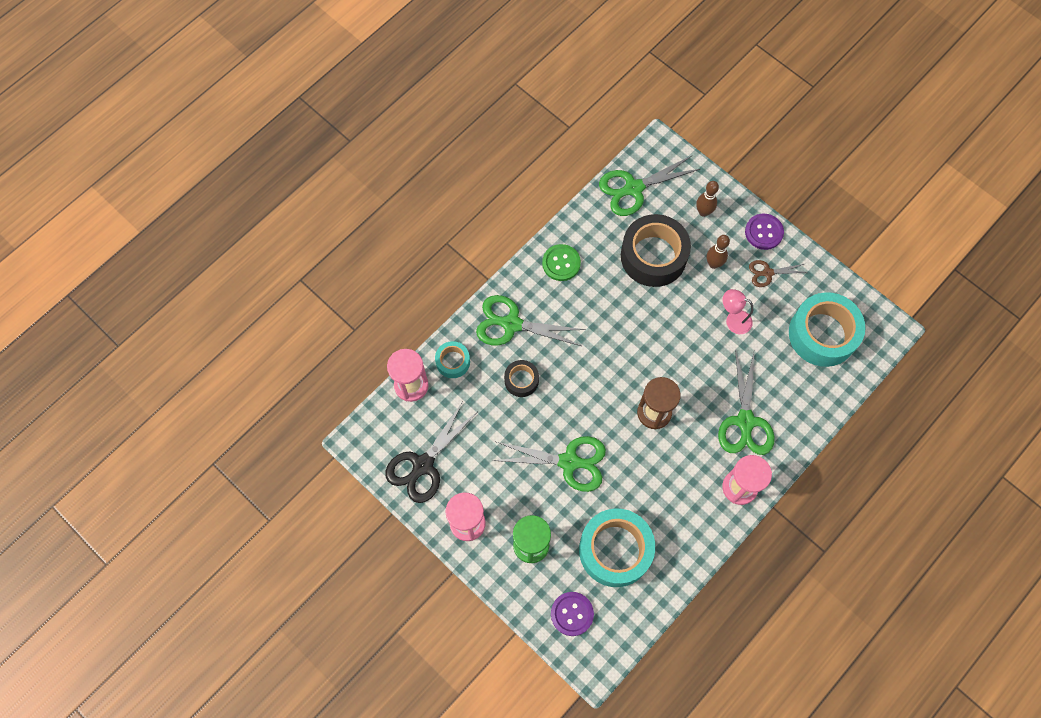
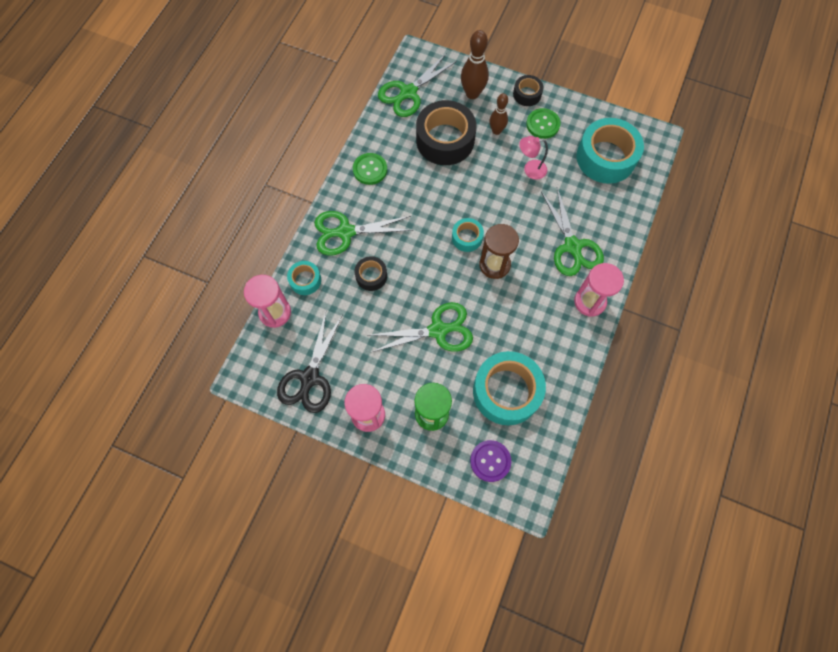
camera: 20 degrees left, 0 degrees up
(636, 373) = (467, 237): none -> turquoise tape
(703, 212) = (472, 93): brown bowling pin -> brown bowling pin, size x1.53
(763, 232) = (527, 94): purple button -> black tape
(767, 273) = (543, 124): brown scissors -> green button

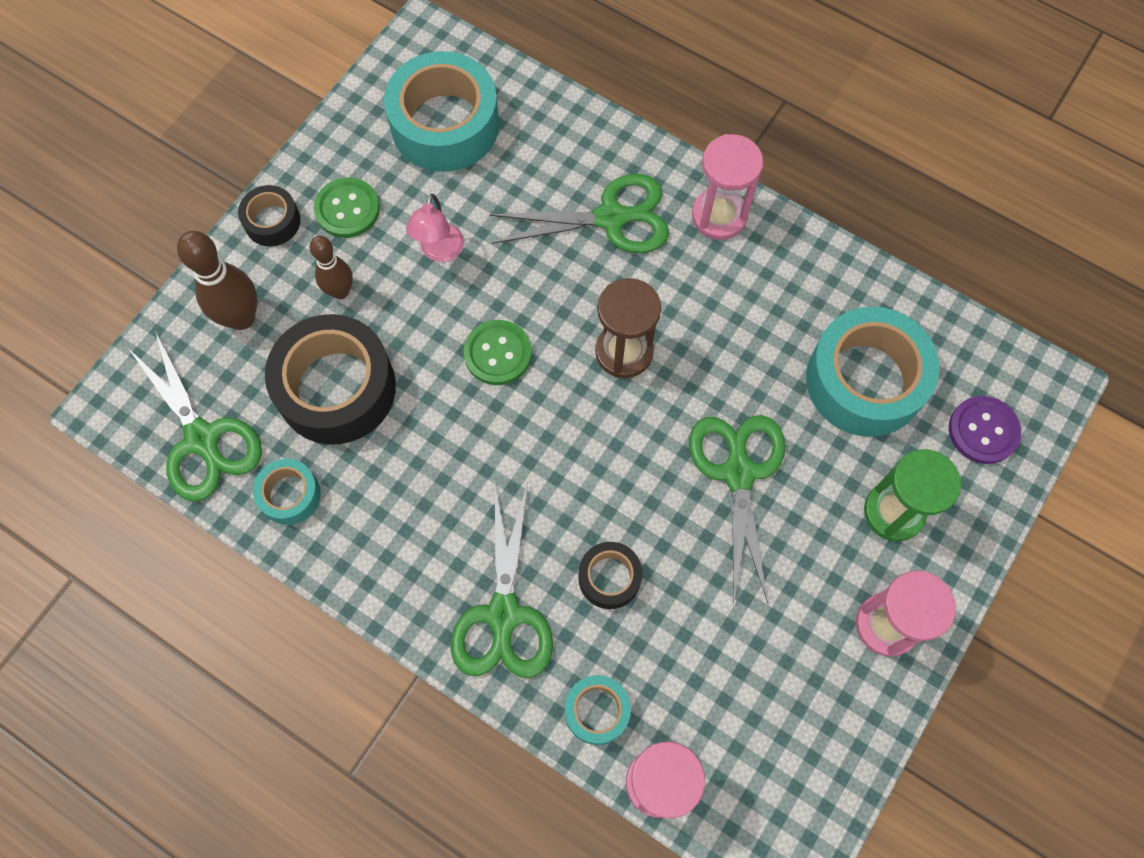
camera: 80 degrees left, 0 degrees up
(310, 378) = (804, 726): black scissors -> none
(370, 169) = (369, 545): green button -> green button (497, 353)
(467, 237) = (560, 388): turquoise tape -> turquoise tape (290, 495)

